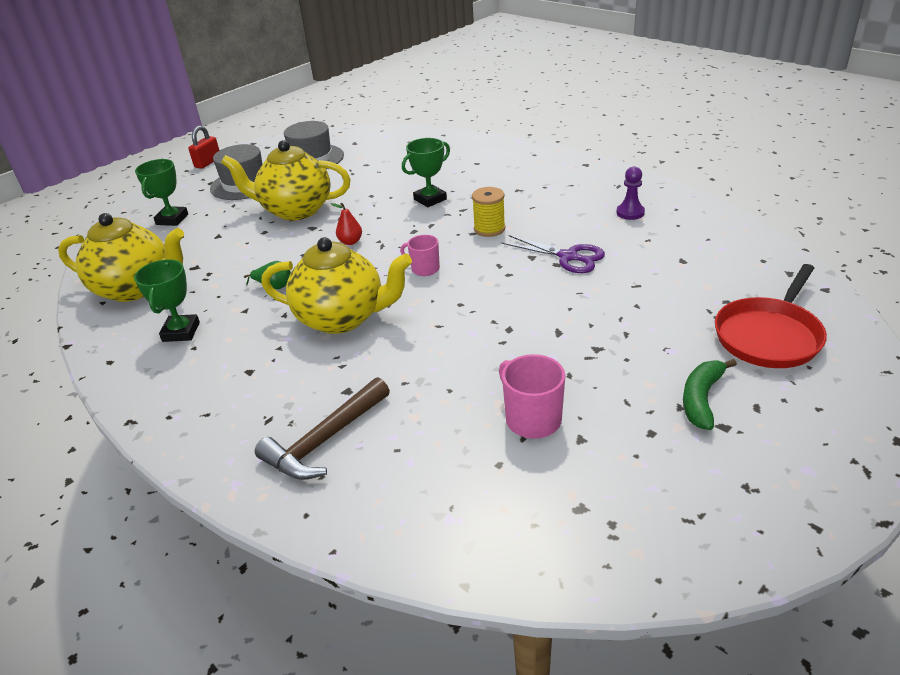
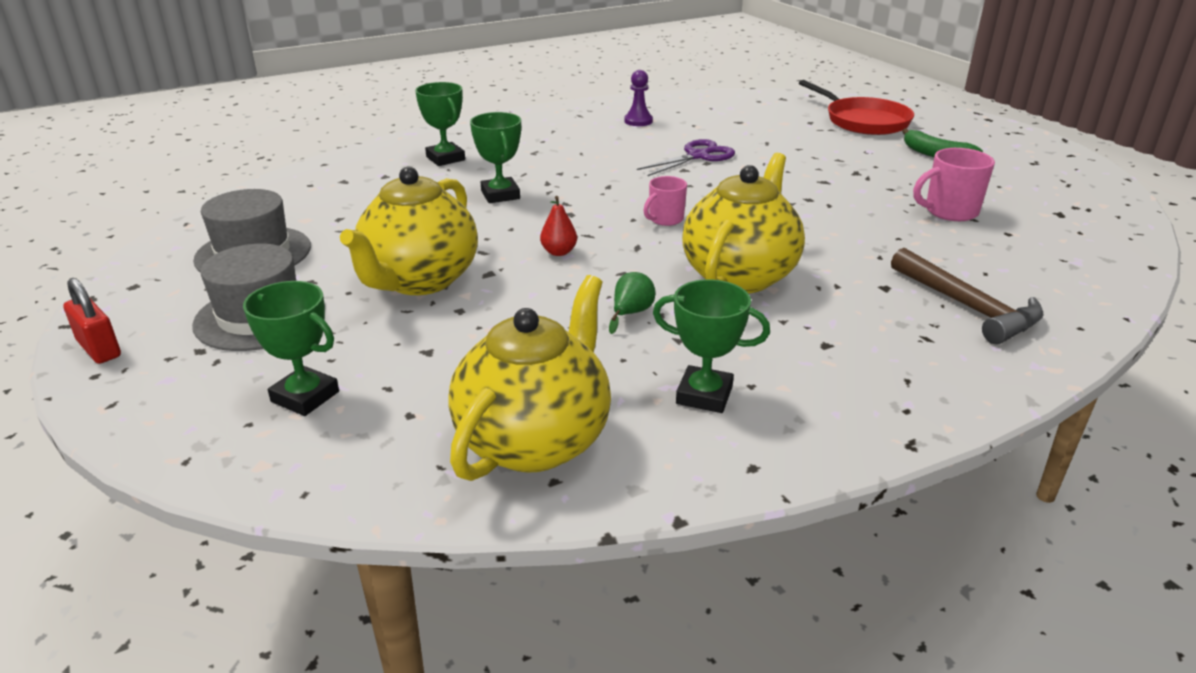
camera: 75 degrees left, 5 degrees down
(480, 165) = (445, 158): none -> green trophy
(489, 229) = (607, 177): yellow spool -> none

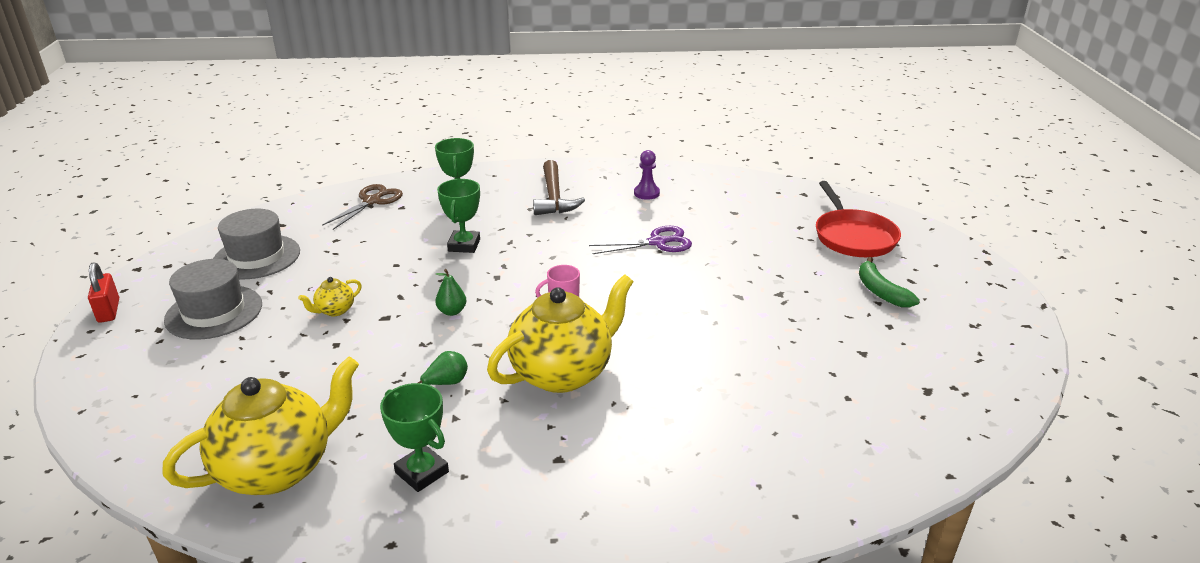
camera: 25 degrees right, 0 degrees up
(305, 397) = (182, 385): green trophy -> none
(341, 177) = (372, 201): none -> brown scissors
(419, 280) = (335, 310): yellow teapot -> yellow teapot, size x0.42
(559, 252) = (452, 311): red pear -> green pear
(949, 212) = (818, 359): pink mug -> none
(967, 307) = (717, 462): brown hammer -> brown hammer (554, 197)

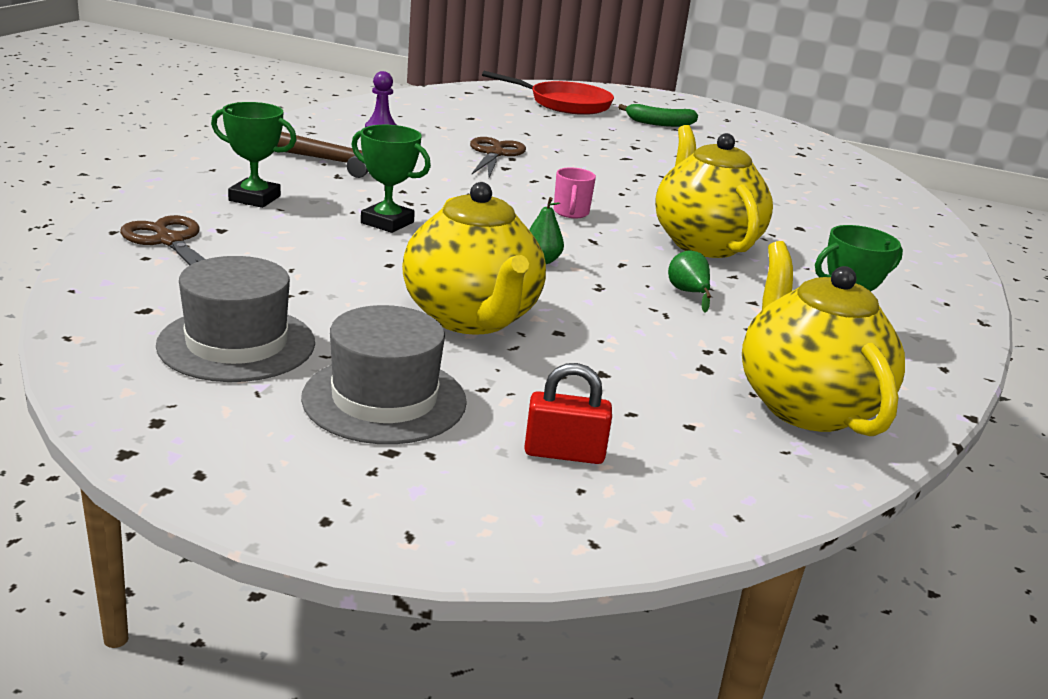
camera: 70 degrees left, 5 degrees down
(108, 311) = (269, 495): red padlock -> red padlock (564, 453)
(335, 310) = (472, 318): yellow teapot -> yellow teapot, size x2.37
(657, 242) = (494, 154): purple scissors -> brown scissors

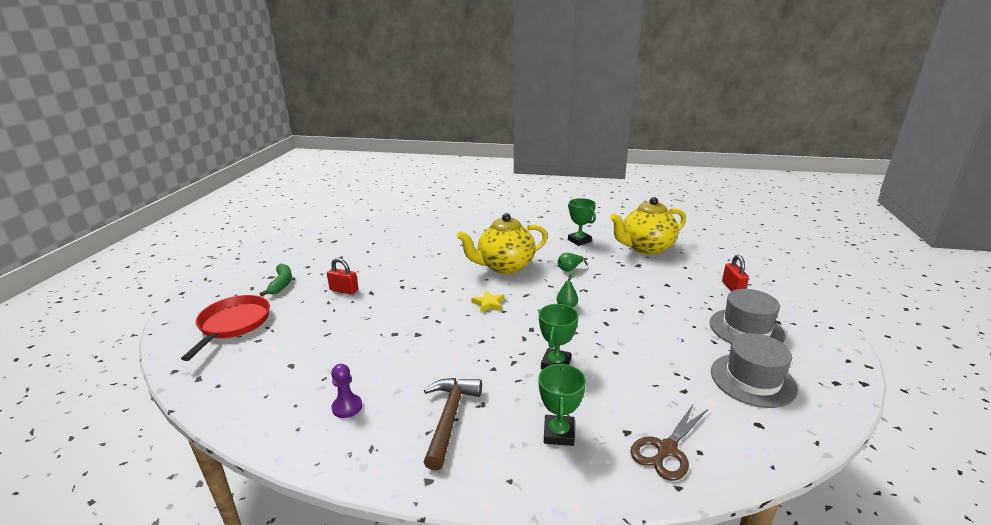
camera: 95 degrees left, 0 degrees up
(472, 318) = (652, 318): yellow teapot -> none
(494, 154) = (388, 342): brown scissors -> none
(571, 213) = (488, 304): pink mug -> yellow star
(635, 147) = (344, 290): none -> red padlock

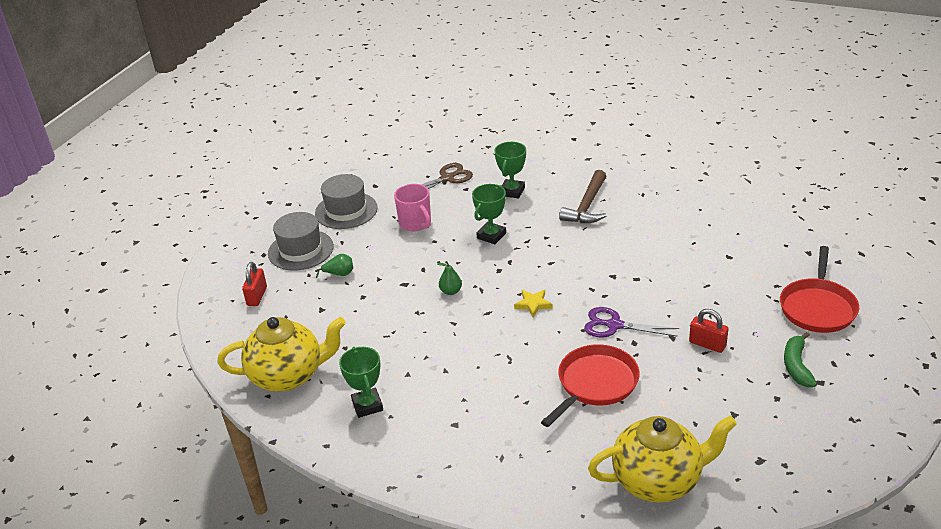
camera: 165 degrees left, 10 degrees up
(347, 407) = (666, 219): purple pawn -> none
(417, 295) = (614, 325): none -> purple scissors
(432, 262) = (595, 384): none -> red pan
(504, 266) = (497, 362): yellow teapot -> yellow teapot (658, 480)
(570, 269) = (415, 347): green pear -> green pear (339, 274)
(653, 371) = (415, 223): none -> pink mug

